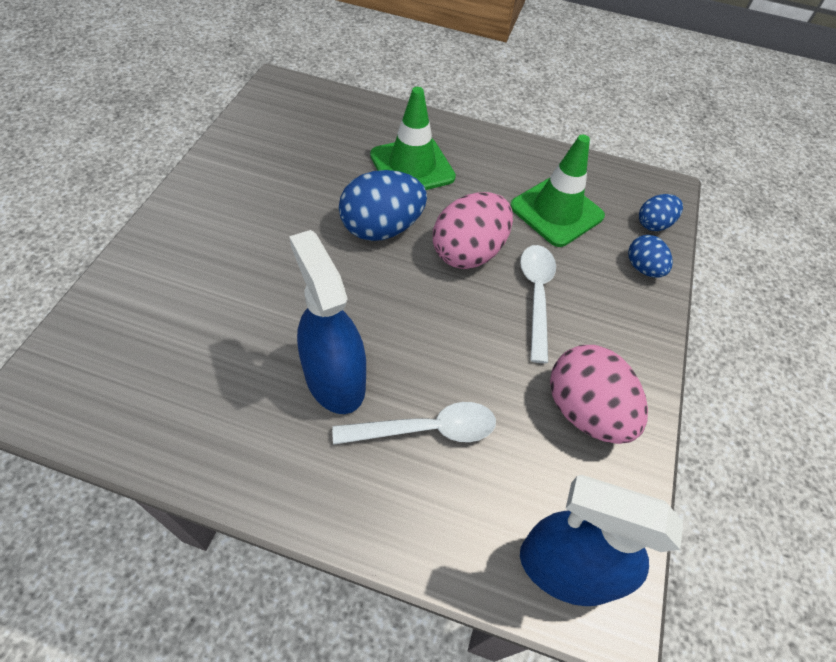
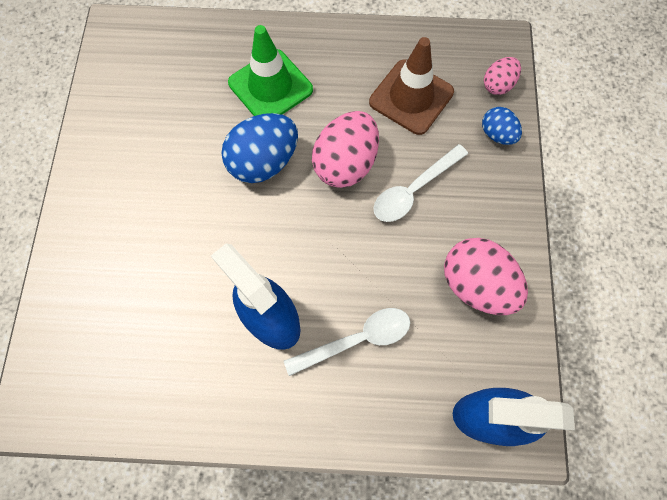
camera: 10 degrees left, 15 degrees up
(536, 295) = (413, 190): white spoon -> white spoon turned 120 degrees counterclockwise
(556, 211) = (411, 97): green traffic cone -> brown traffic cone
(653, 224) = (498, 85): blue egg -> pink egg

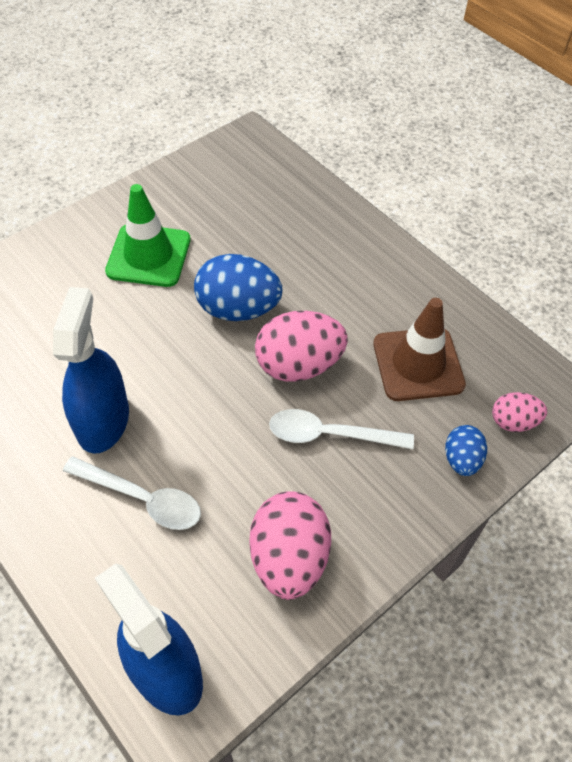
camera: 45 degrees right, 15 degrees down
(270, 86) = (310, 262): green traffic cone -> green traffic cone (149, 255)

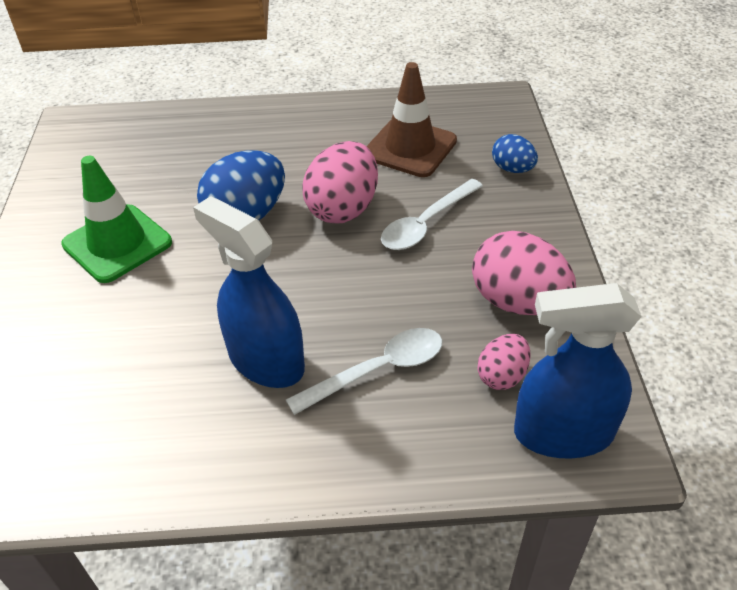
camera: 50 degrees left, 10 degrees down
(513, 422) = (504, 130): pink egg -> pink egg (502, 376)

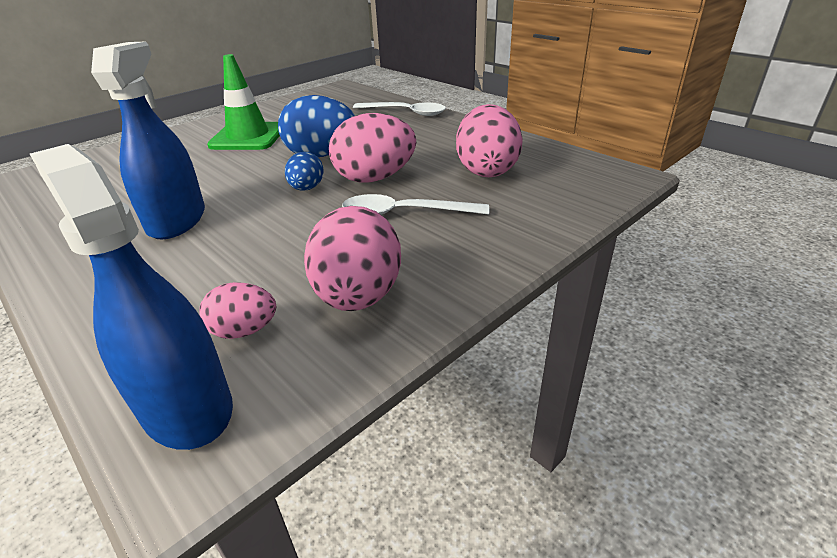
camera: 50 degrees right, 10 degrees down
(378, 370) = (201, 266): white spoon -> white spoon (405, 113)
(410, 148) = (487, 170): brown traffic cone -> pink egg
(512, 169) = (540, 218): blue egg -> blue egg (306, 188)

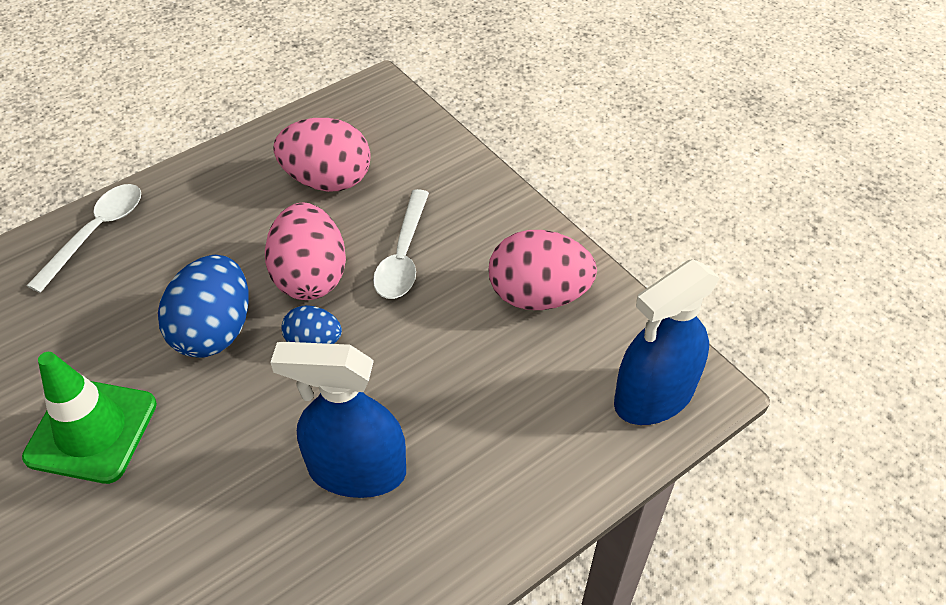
camera: 85 degrees left, 15 degrees up
(244, 331) = (573, 371): pink egg -> none

